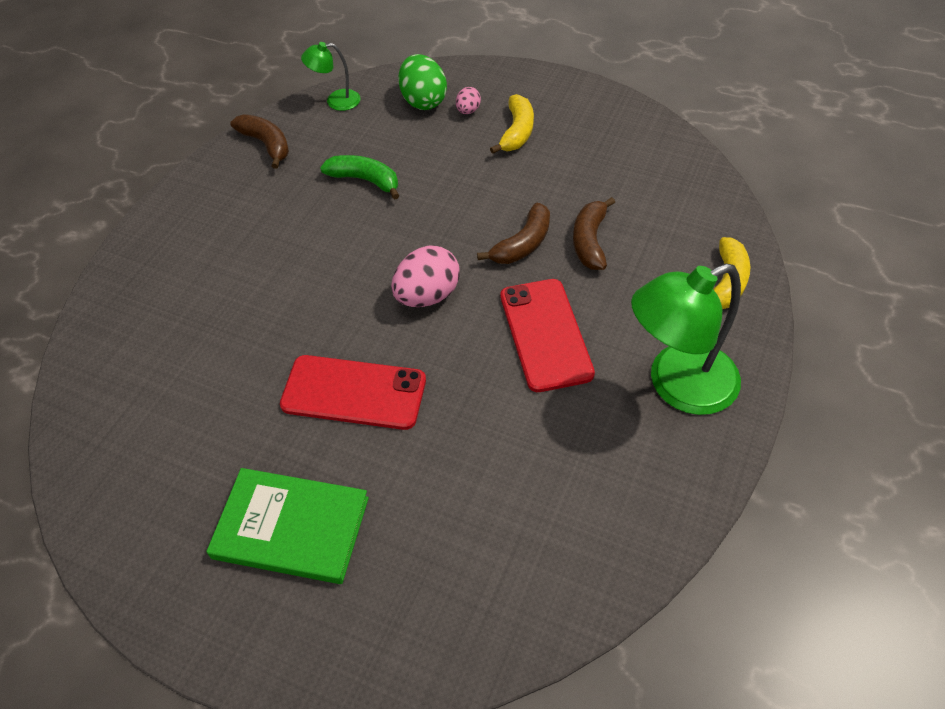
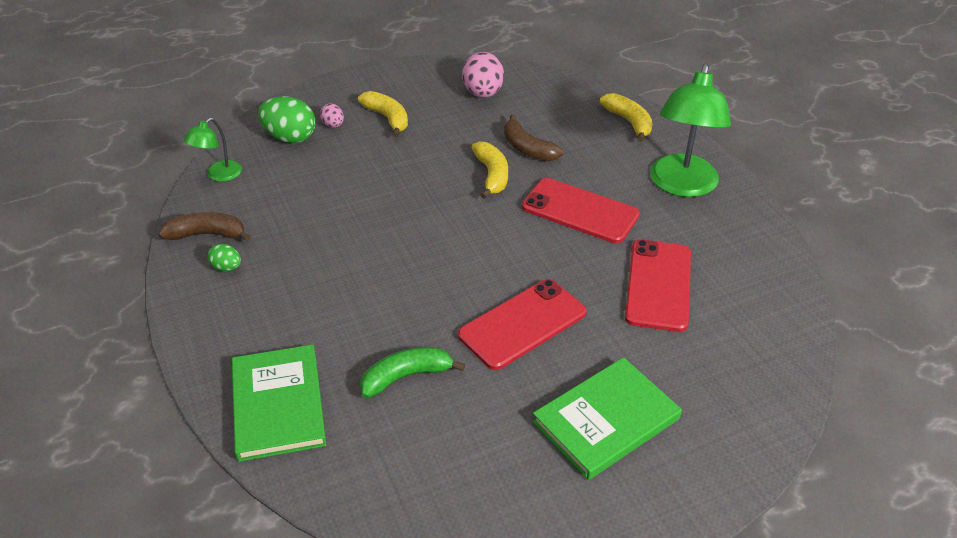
camera: 50 degrees left, 10 degrees down
(133, 309) = (278, 405): none -> green book
(243, 180) = (227, 267): none -> green egg
(365, 180) = (326, 208): green banana -> green banana (406, 376)
(427, 296) = (480, 241): pink egg -> pink egg (483, 93)
(506, 458) = (658, 285): none -> red phone
(523, 244) = (492, 175): brown banana -> yellow banana

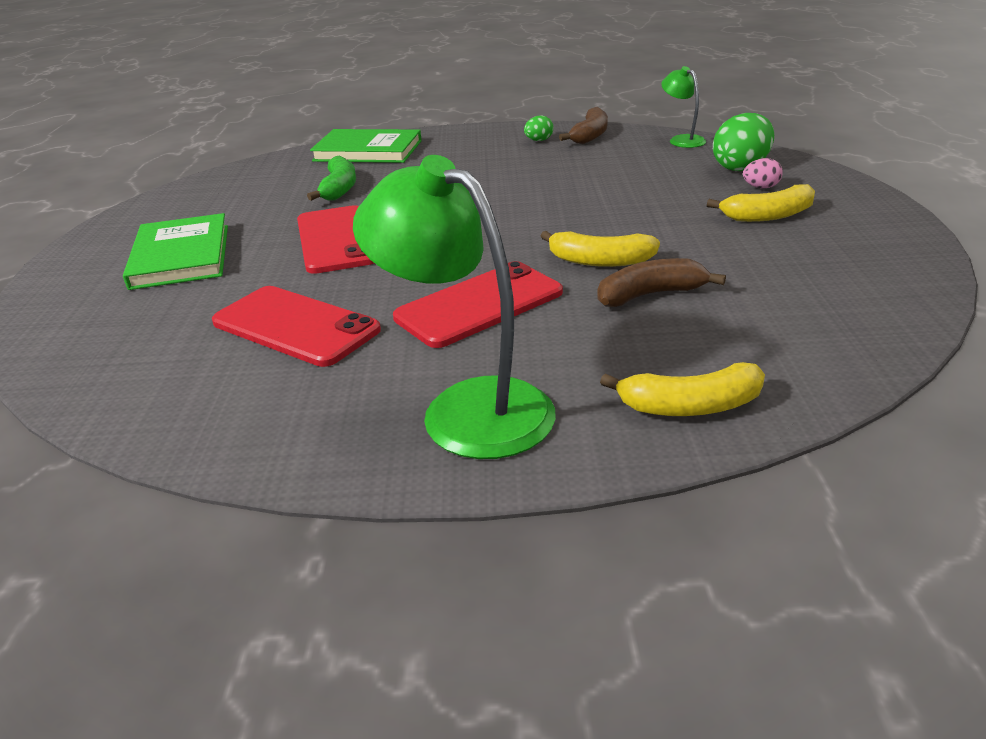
camera: 115 degrees right, 10 degrees down
(483, 93) = (826, 285): pink egg -> none

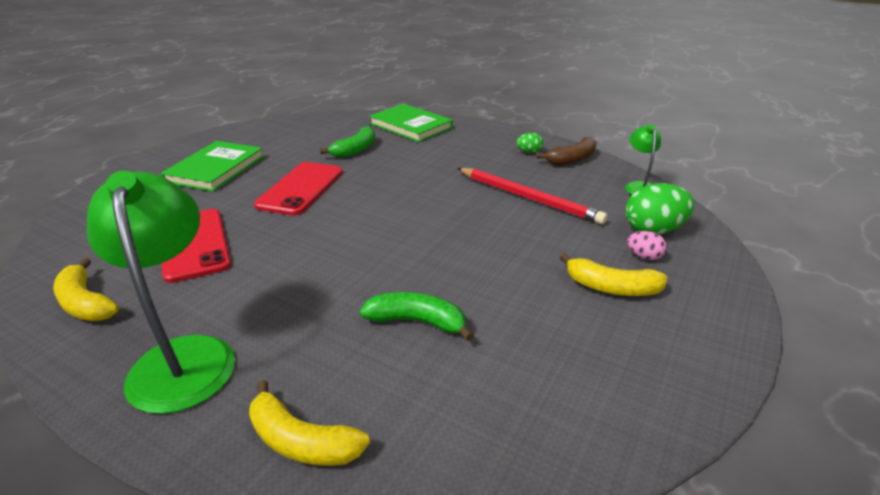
camera: 30 degrees right, 0 degrees up
(479, 305) = (303, 276): red phone -> none
(598, 176) = (528, 198): none -> red pencil
(600, 261) = (426, 274): yellow banana -> yellow banana (85, 303)
(650, 295) = (417, 322): brown banana -> green banana

